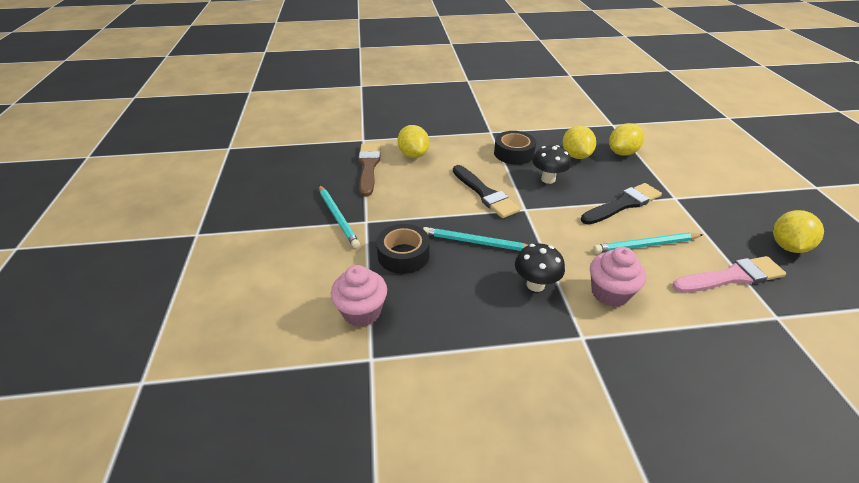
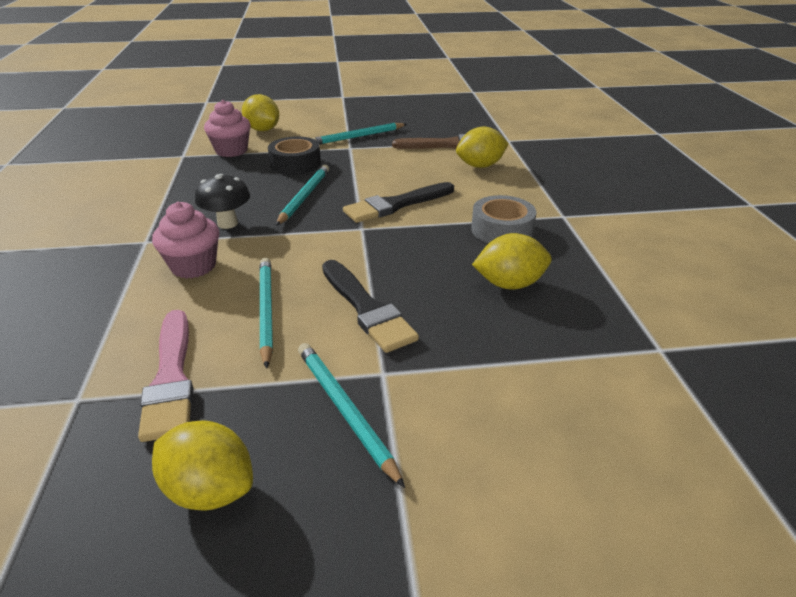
camera: 90 degrees right, 5 degrees down
(513, 153) = (502, 230): black tape -> grey tape
(548, 179) = (433, 251): black mushroom -> none
(622, 153) = (535, 339): yellow lemon -> yellow lemon (263, 130)
(709, 209) = (344, 410): none -> turquoise pencil

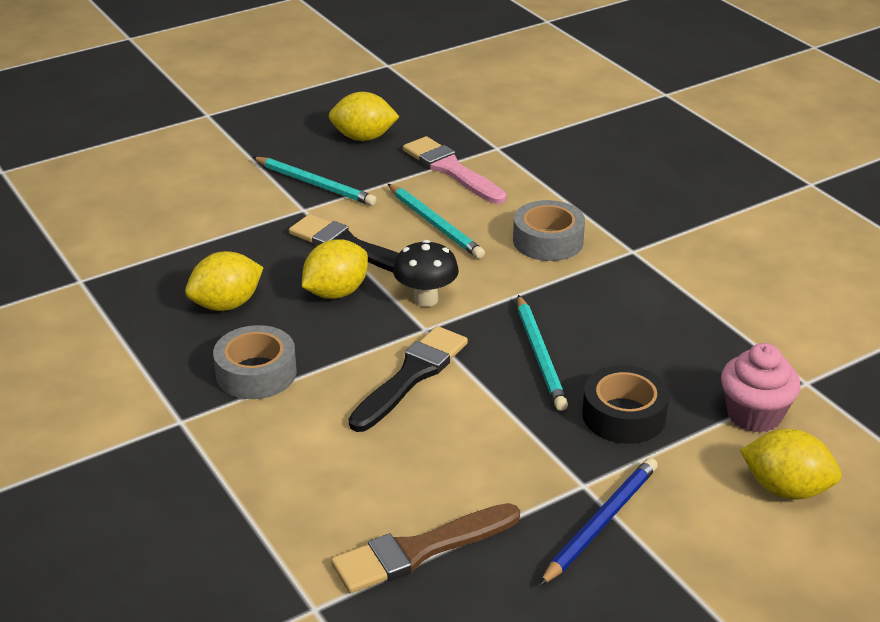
camera: 155 degrees right, 0 degrees up
(193, 266) = (548, 241): pink cupcake -> grey tape
(227, 223) = (580, 292): black mushroom -> black mushroom (426, 299)
(358, 137) = (600, 523): turquoise pencil -> blue pencil
(480, 166) = (335, 501): yellow lemon -> yellow lemon (336, 292)

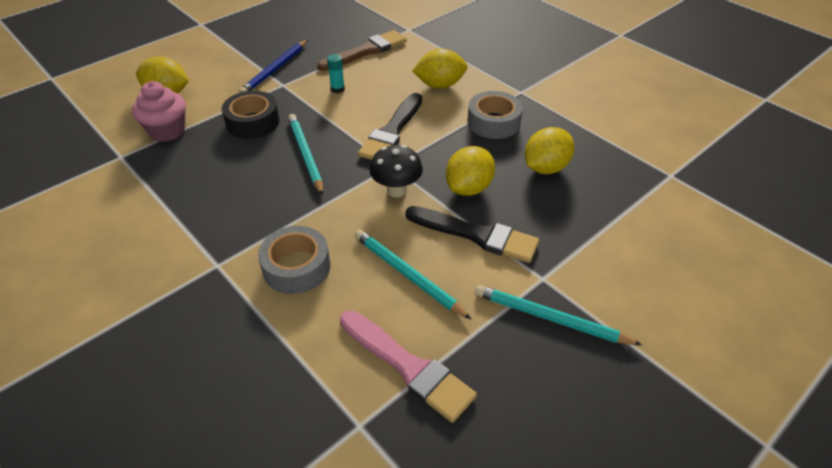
camera: 170 degrees right, 10 degrees up
(363, 138) = (535, 421): yellow lemon -> yellow lemon (440, 85)
(485, 463) = (337, 89): none -> turquoise glue stick

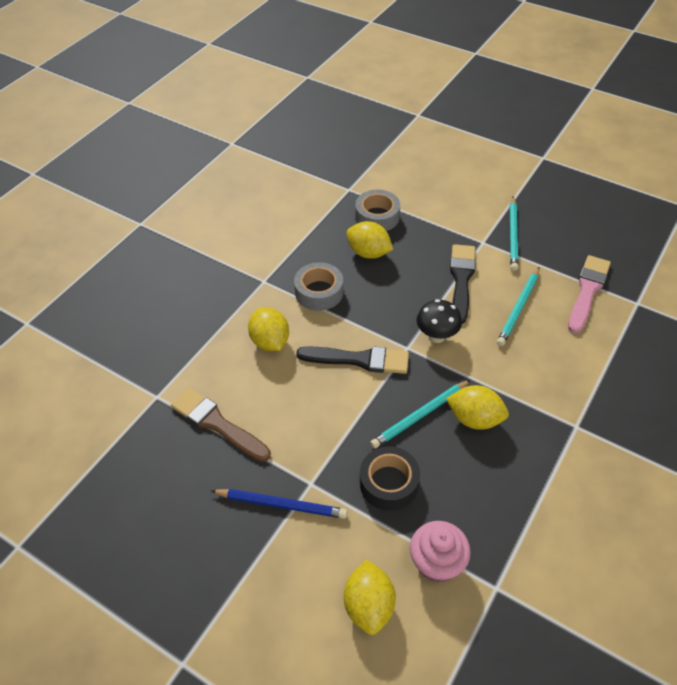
camera: 105 degrees left, 5 degrees up
(296, 267) = (548, 373): grey tape -> grey tape (377, 217)
(337, 89) = (303, 426): turquoise glue stick -> none
(469, 188) = (413, 293): yellow lemon -> yellow lemon (475, 419)

